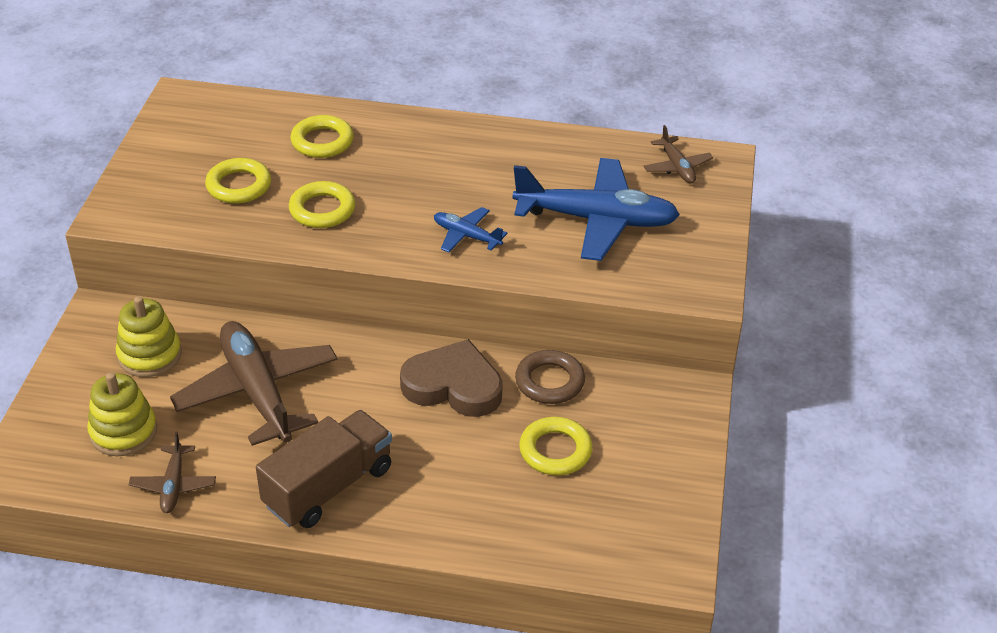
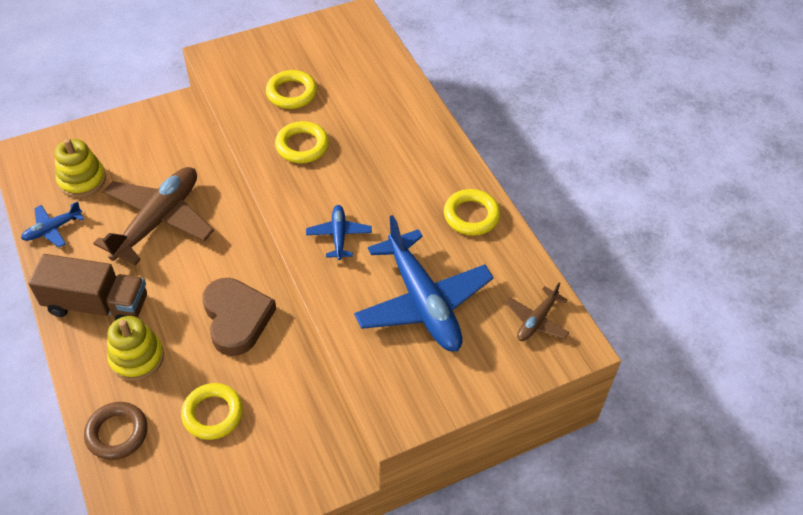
camera: 55 degrees right, 10 degrees up
(149, 355) = (154, 152): yellow stacking toy -> yellow stacking toy (137, 358)
(173, 485) = (52, 229): brown plane -> blue plane
(322, 141) = (374, 105): yellow ring -> yellow ring (471, 215)
(549, 381) = (281, 372): brown ring -> brown ring (117, 433)

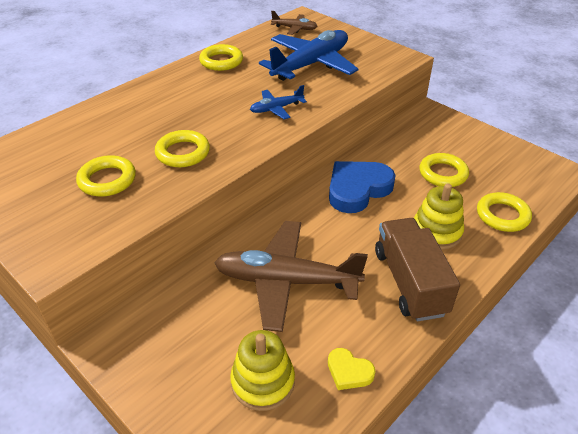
camera: 110 degrees left, 10 degrees down
(52, 229) = (349, 372): blue plane -> yellow heart
(117, 433) = (502, 215): brown ring -> yellow ring
(236, 318) = (357, 189): brown heart -> blue heart

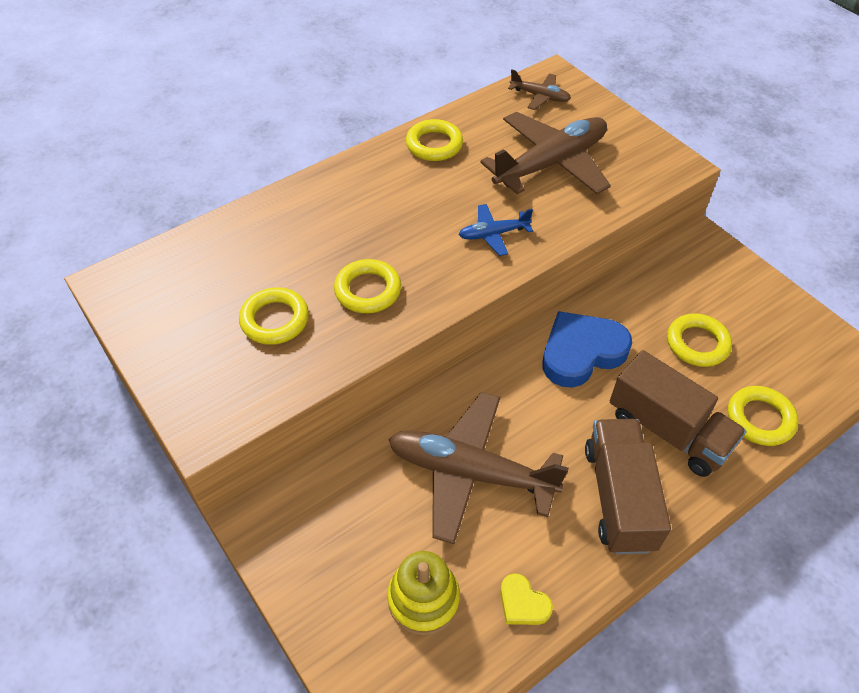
camera: 10 degrees right, 10 degrees up
(311, 64) = (551, 164): blue plane -> brown plane
(436, 232) = (668, 430): yellow stacking toy -> brown truck

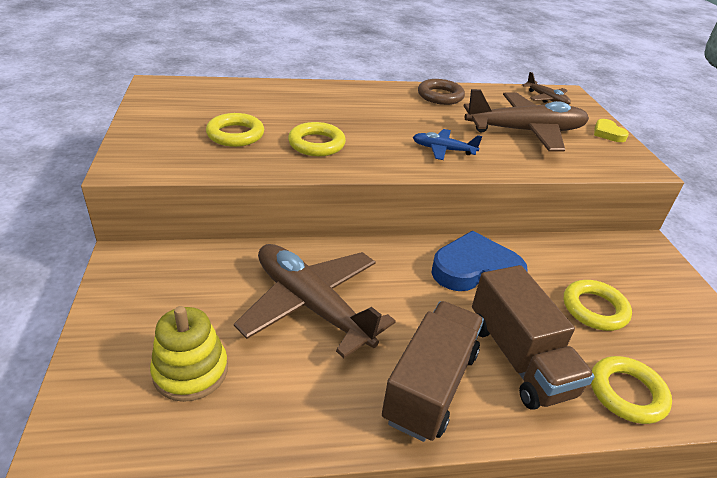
camera: 25 degrees right, 15 degrees down
(434, 145) = (440, 96): yellow ring -> brown ring
(523, 603) = (270, 421): yellow heart -> yellow heart (608, 133)

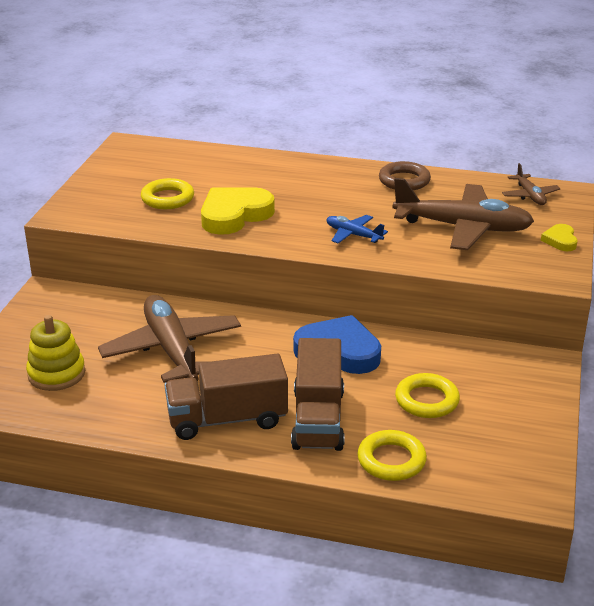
camera: 25 degrees right, 5 degrees down
(316, 144) = (234, 215): yellow ring -> yellow heart
(430, 385) = (227, 419): brown truck -> brown truck turned 150 degrees counterclockwise

